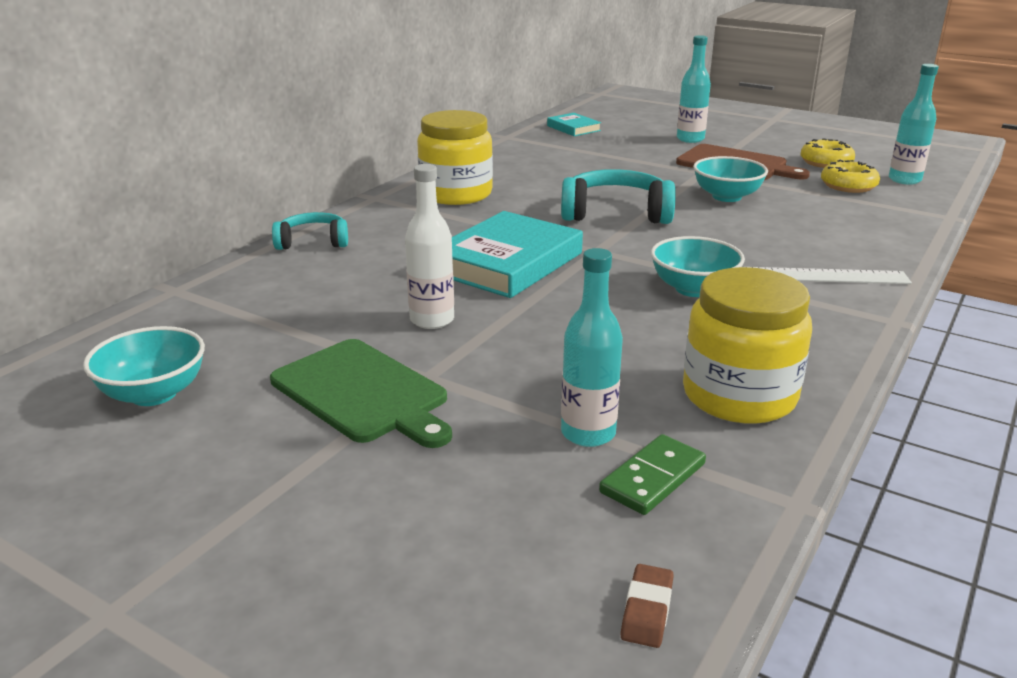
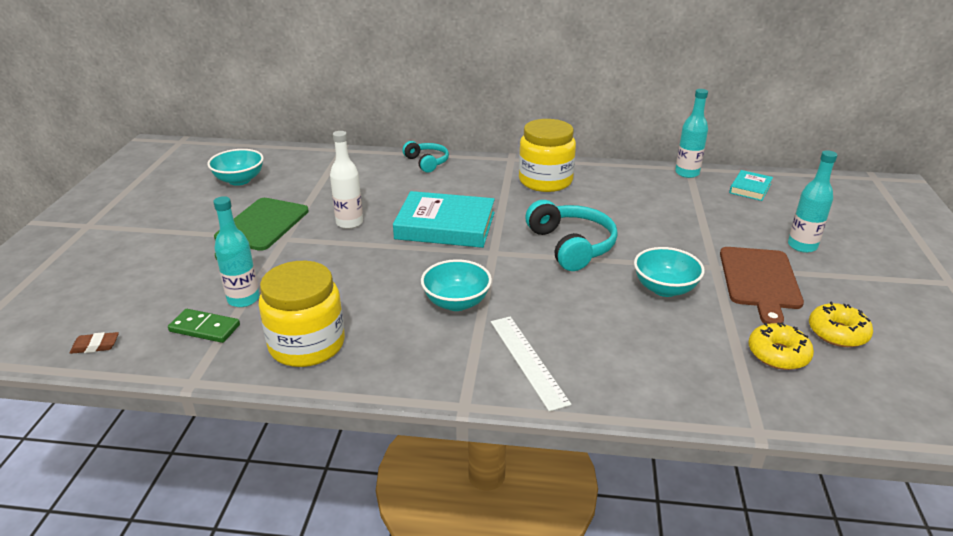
camera: 65 degrees right, 5 degrees up
(904, 180) = (848, 392): turquoise bottle -> turquoise bottle (687, 173)

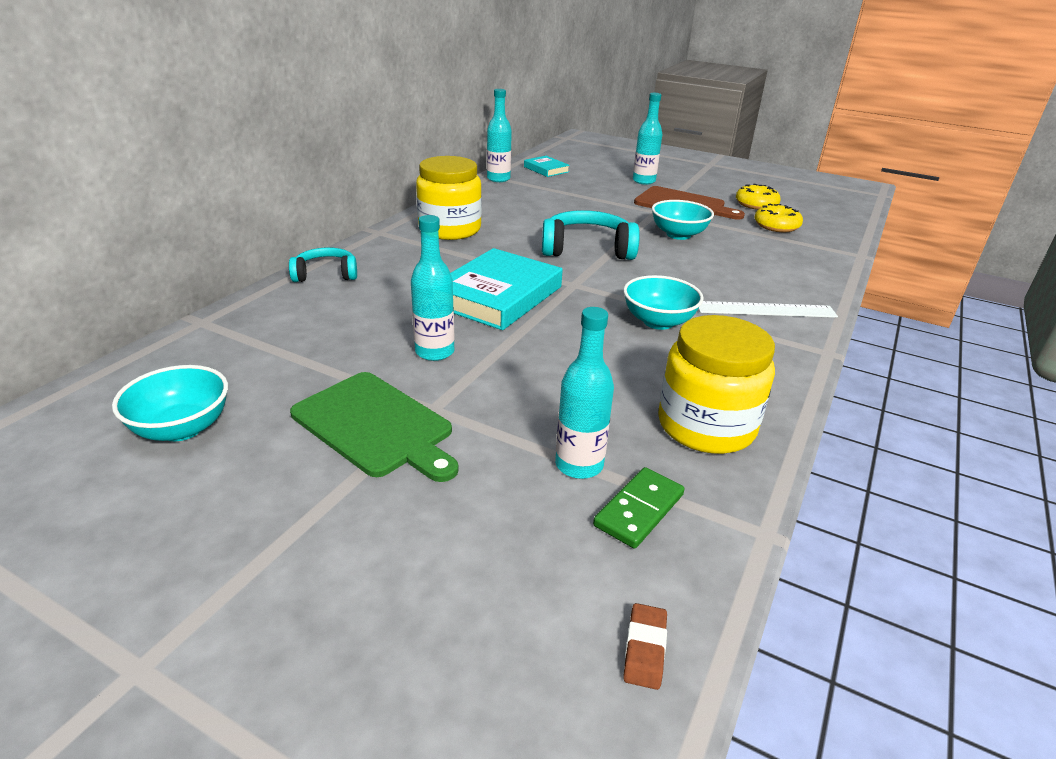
camera: 70 degrees left, 0 degrees up
(349, 223) = (434, 352): white bottle -> turquoise bottle

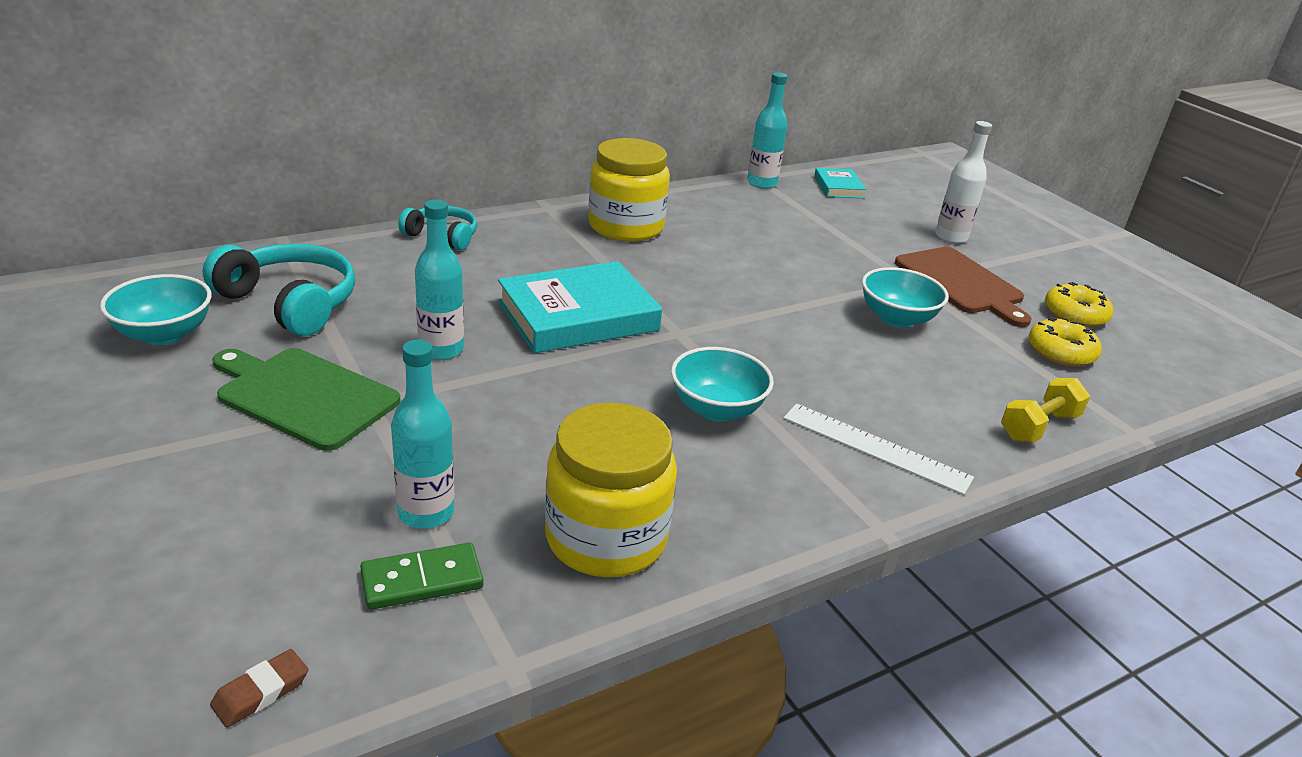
camera: 30 degrees right, 0 degrees up
(375, 426) = (304, 396): green cutting board -> green cutting board turned 135 degrees clockwise
(587, 249) = (751, 298): turquoise headphones -> turquoise headphones (290, 303)
(643, 181) = (951, 237): turquoise bottle -> white bottle
(819, 268) = (1039, 426): none -> yellow dumbbell

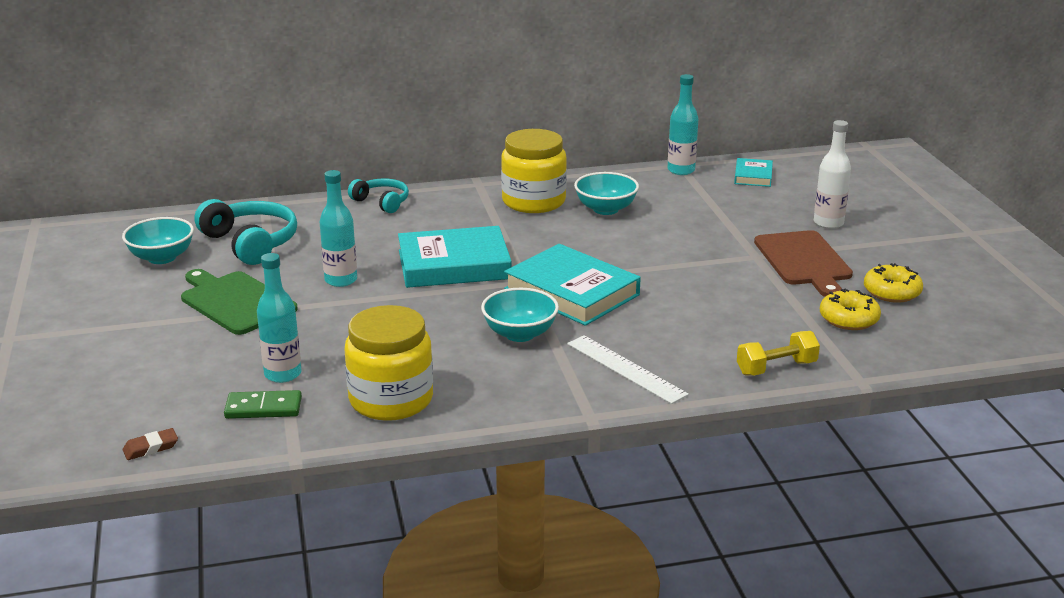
camera: 20 degrees right, 5 degrees down
(742, 343) = (571, 292): none -> turquoise book
(896, 318) = (719, 284): turquoise bowl -> turquoise bowl (605, 209)

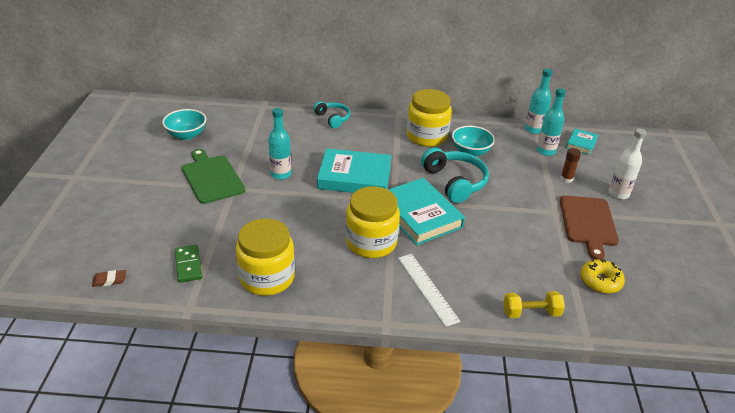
camera: 15 degrees right, 10 degrees up
(250, 243) = (241, 134): turquoise headphones -> turquoise headphones (454, 182)
(263, 408) = (188, 265): green domino -> green domino turned 60 degrees clockwise
(283, 374) = (212, 241): turquoise bottle -> turquoise bottle (545, 151)
(520, 334) = (371, 242): turquoise bowl -> yellow jar
(752, 218) = (566, 179): none -> brown glue stick
(891, 292) = (641, 264): yellow donut -> none

